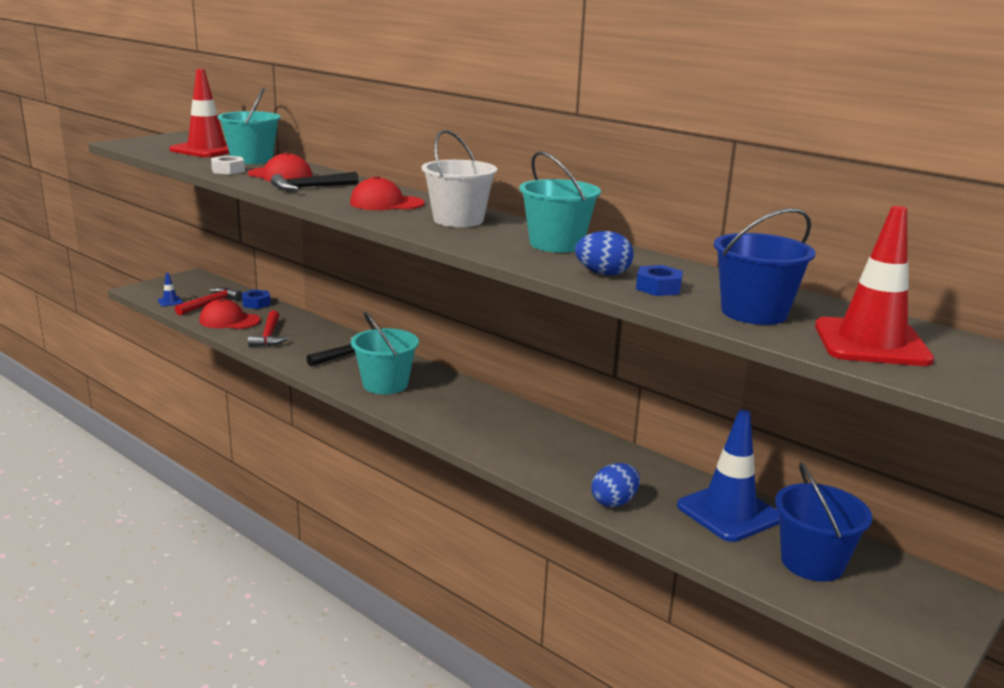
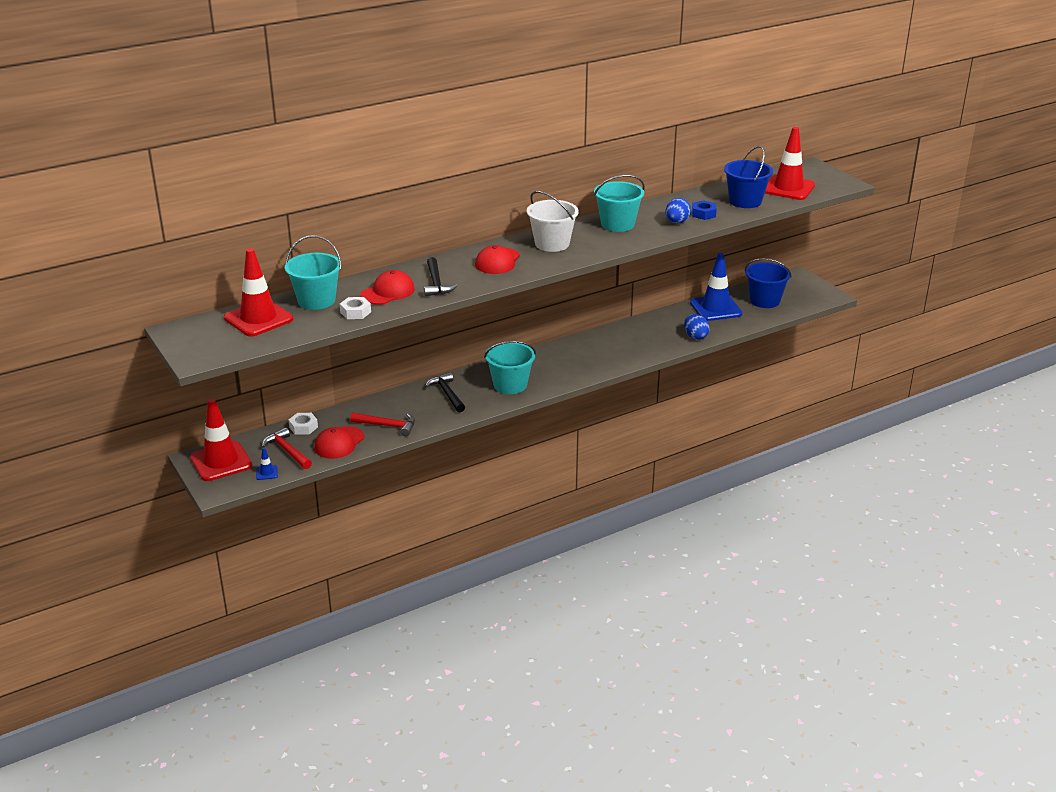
camera: 70 degrees left, 10 degrees up
(188, 284) = (221, 461): none -> red traffic cone
(256, 303) = (303, 427): blue nut -> white nut

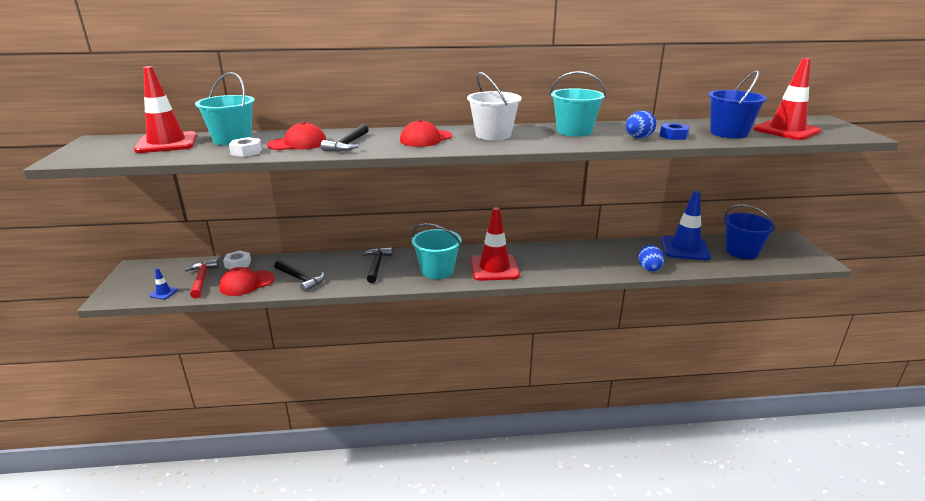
camera: 25 degrees right, 5 degrees down
(221, 461) = (146, 275): red traffic cone -> red traffic cone (494, 268)
(387, 426) = (300, 279): red hammer -> black hammer

